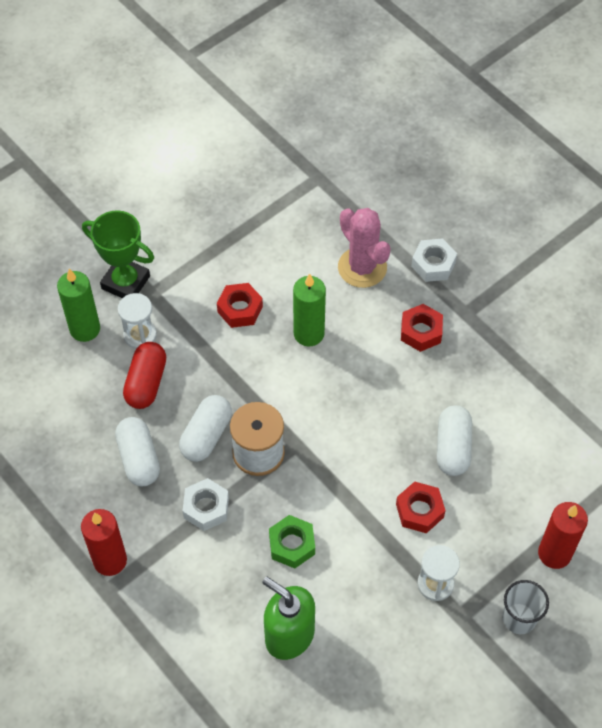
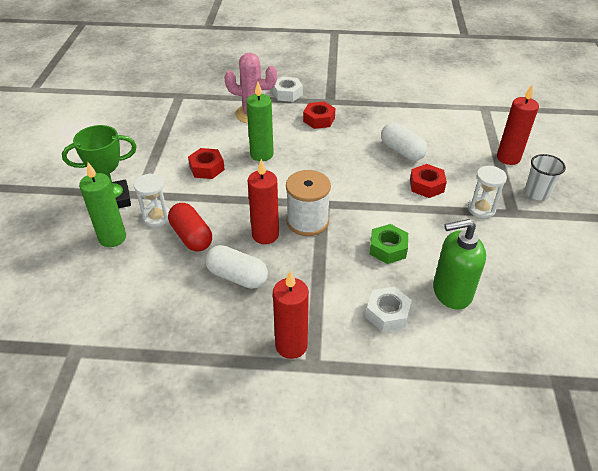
camera: 45 degrees left, 15 degrees down
(206, 435) = (265, 235): white capsule -> red candle
(206, 508) = (314, 269): white nut -> white nut (387, 314)

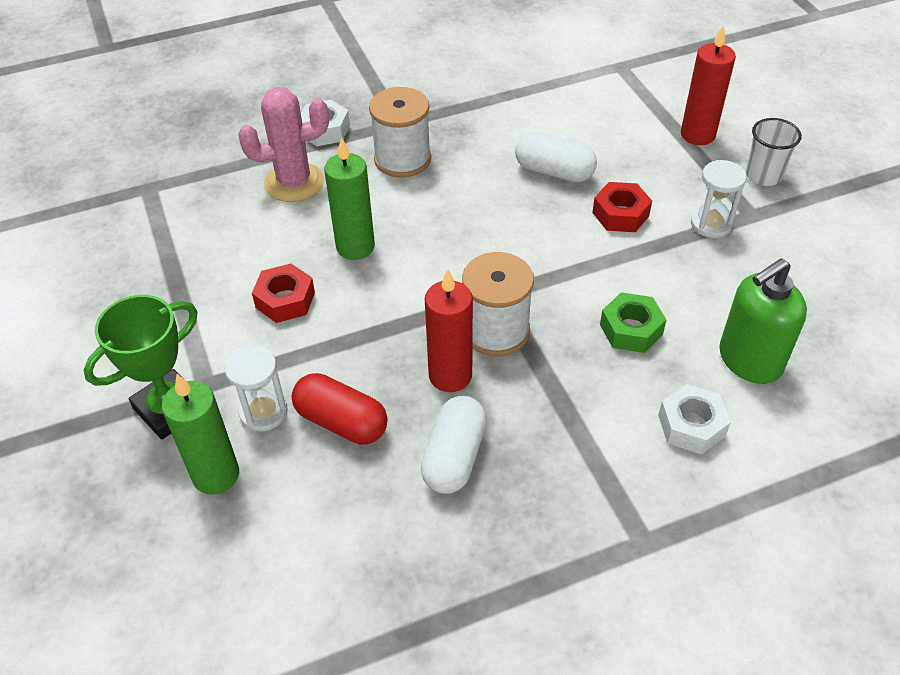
camera: 25 degrees left, 5 degrees up
(237, 276) = (454, 457): white capsule -> white capsule turned 75 degrees counterclockwise
(291, 345) = (599, 527): red candle -> none
(319, 119) = (402, 159): red nut -> white spool

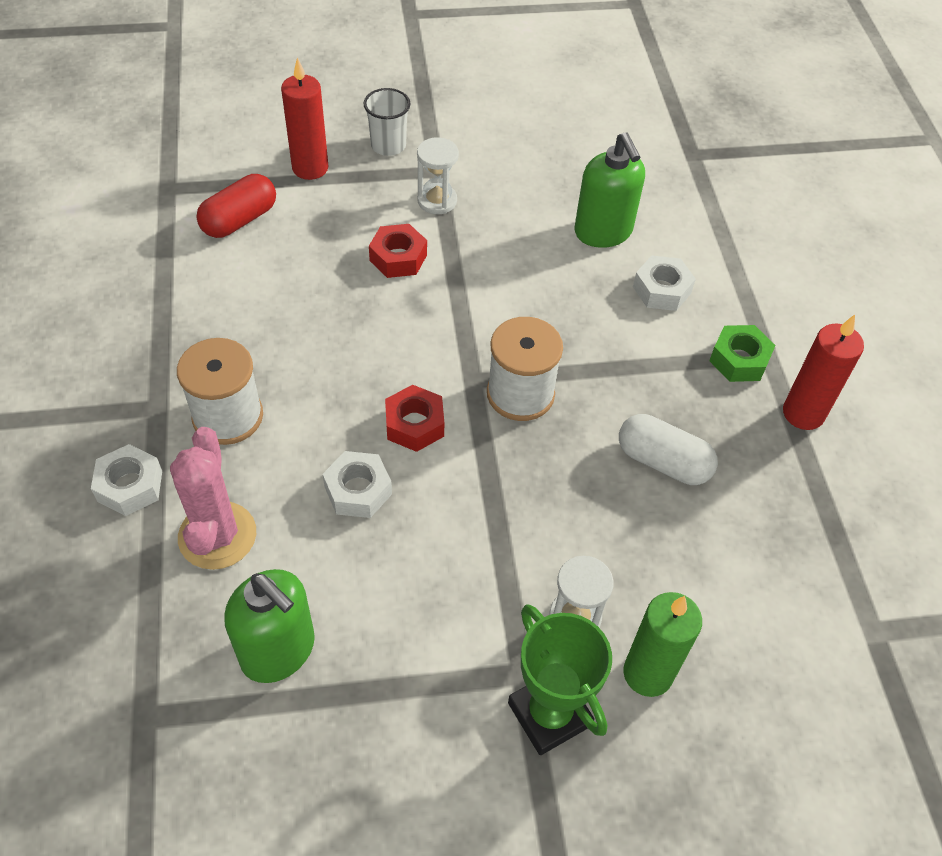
camera: 80 degrees left, 5 degrees up
(205, 237) = (278, 650): none -> green soap dispenser
(285, 300) = (418, 574): red nut -> red nut (414, 424)
(341, 422) = (603, 546): red capsule -> red capsule (239, 220)
(355, 247) = (358, 490): green candle -> white nut
(450, 375) = (567, 443): red candle -> red candle (803, 413)
(554, 171) = (313, 289): white capsule -> none
(631, 329) = (548, 295): green nut -> green nut (739, 360)

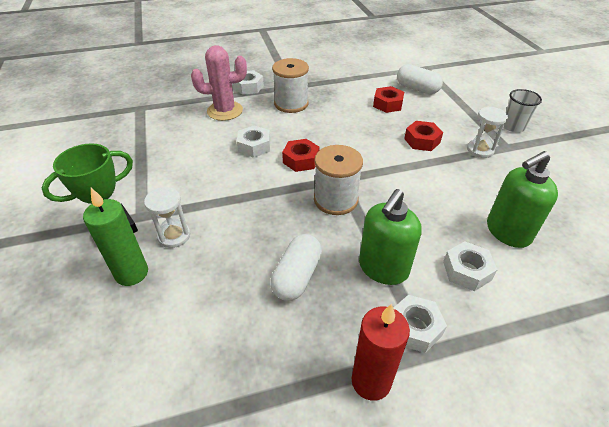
camera: 85 degrees right, 10 degrees down
(239, 220) = (417, 88): red capsule -> white capsule
(278, 272) = (387, 104): none -> red nut
(278, 650) = (165, 135): green soap dispenser -> green soap dispenser (383, 268)
(310, 168) = (471, 103): red candle -> none
(739, 360) = (414, 328): green nut -> white nut

